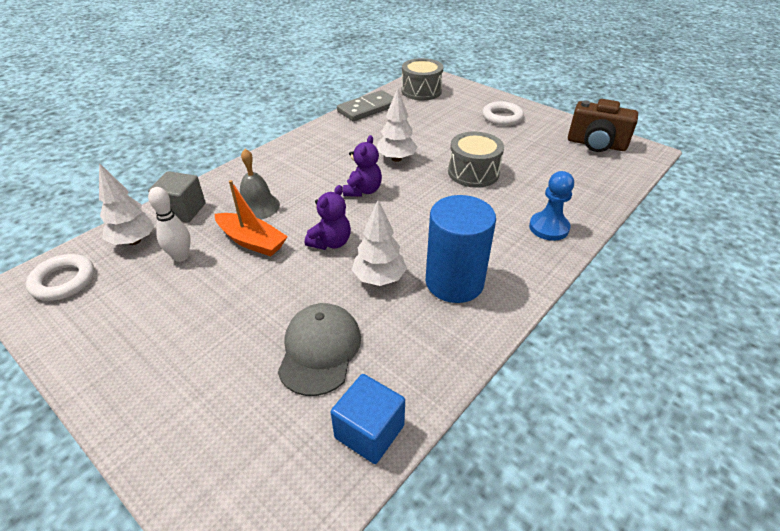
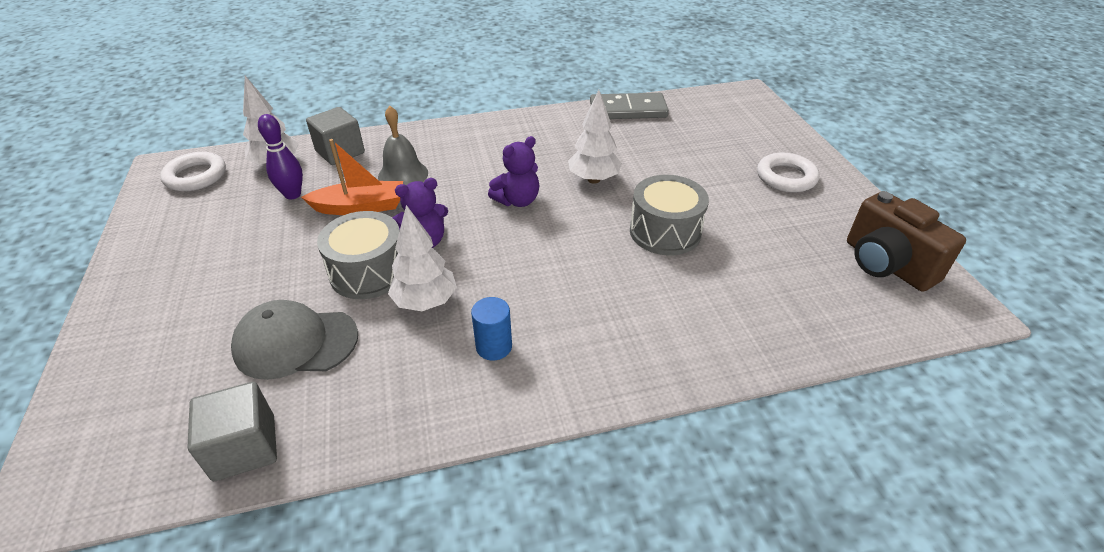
camera: 35 degrees right, 0 degrees up
(181, 256) = (292, 194): white bowling pin -> purple bowling pin
(252, 241) = (360, 207): orange boat -> orange boat turned 75 degrees counterclockwise
(319, 350) = (295, 343): grey cap -> grey cap turned 135 degrees counterclockwise
(369, 431) = (244, 447): blue cube -> grey cube
(421, 91) = (716, 109): grey drum -> grey drum (368, 272)
(454, 282) = (494, 347): blue cylinder -> blue cylinder, size x0.47
(549, 227) = (681, 341): blue pawn -> none

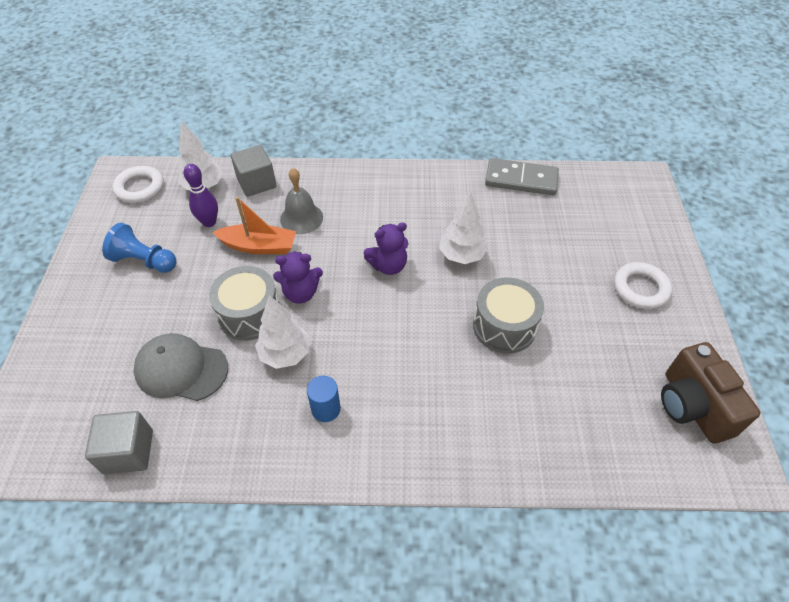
camera: 15 degrees right, 10 degrees up
(218, 243) = (144, 261): none -> blue pawn

